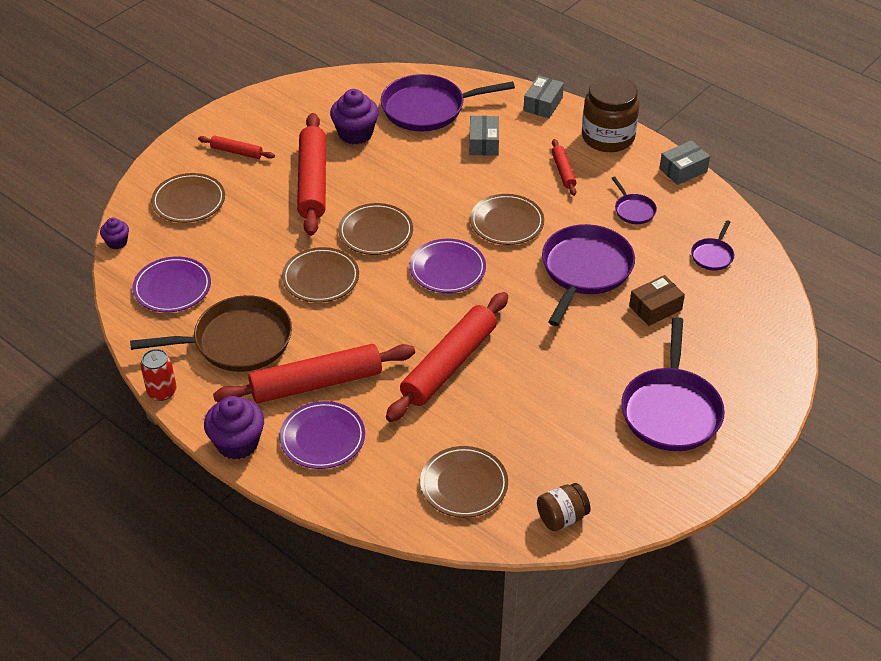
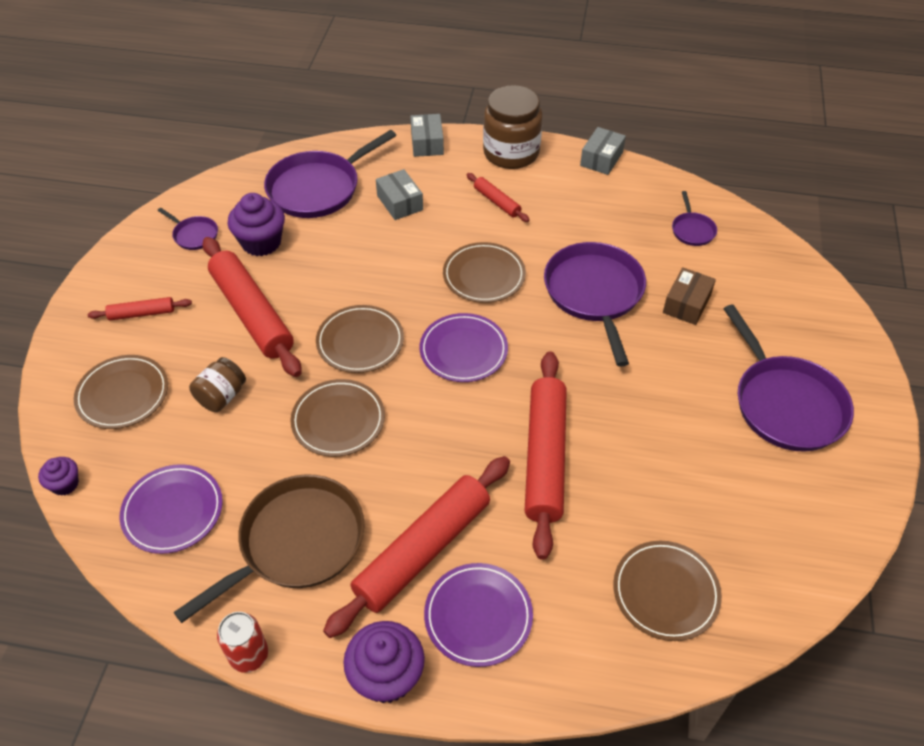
camera: 30 degrees left, 5 degrees up
(562, 517) = (786, 577): brown jar -> brown jar (221, 396)
(633, 210) = (590, 215): purple pan -> purple pan (194, 235)

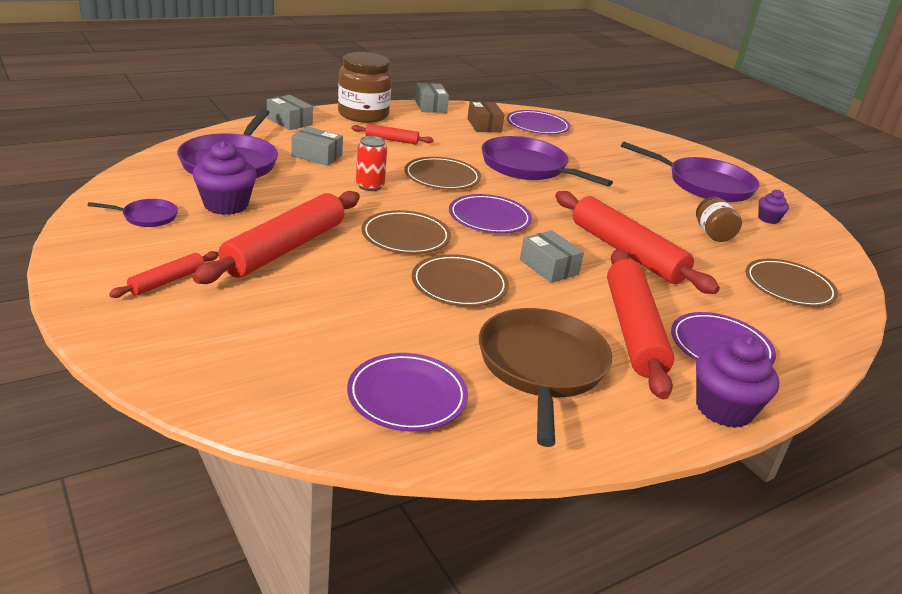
camera: 45 degrees left, 20 degrees down
(65, 484) = (264, 428): purple cupcake -> purple cupcake (768, 219)
(123, 394) = (231, 341): brown plate -> none
(221, 396) = (336, 306): brown jar -> brown jar (713, 234)
(249, 655) = (617, 453): red can -> red can (370, 186)
(252, 313) = (284, 248): red rolling pin -> red rolling pin turned 75 degrees counterclockwise
(442, 438) = (549, 267): none -> grey box
(686, 304) = (587, 158): brown box -> brown box (484, 125)
(692, 230) = (537, 126): purple pan -> purple plate

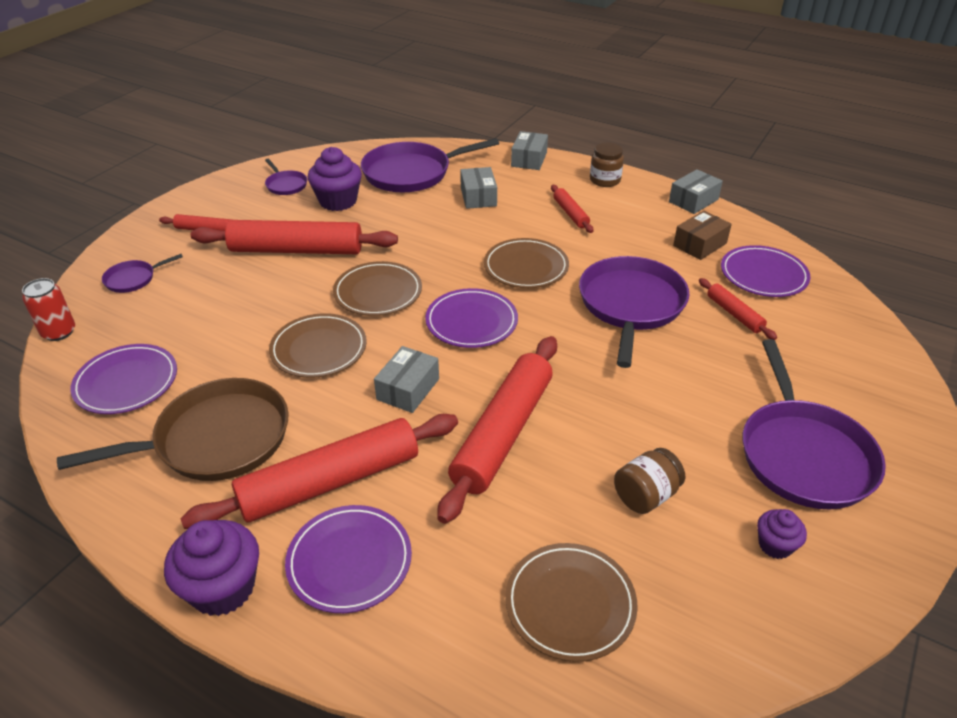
camera: 65 degrees right, 10 degrees up
(206, 348) = (133, 279): none -> purple pan
(363, 114) = (605, 180): brown jar -> brown jar, size x0.55
(370, 186) = (454, 241): red can -> red can (59, 332)
(568, 148) = (734, 314): none -> red rolling pin

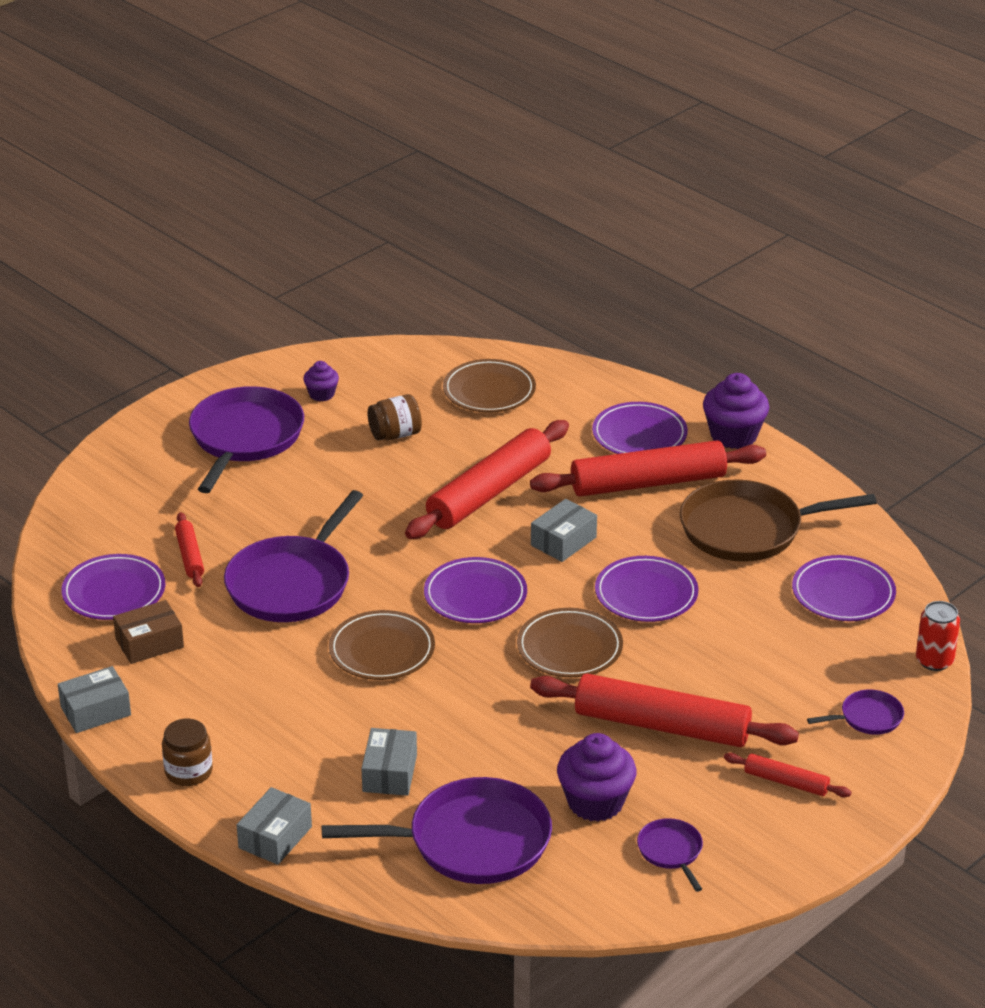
camera: 165 degrees left, 5 degrees down
(319, 349) = (646, 594): brown plate -> purple plate
(570, 213) = (277, 719): red rolling pin -> none

